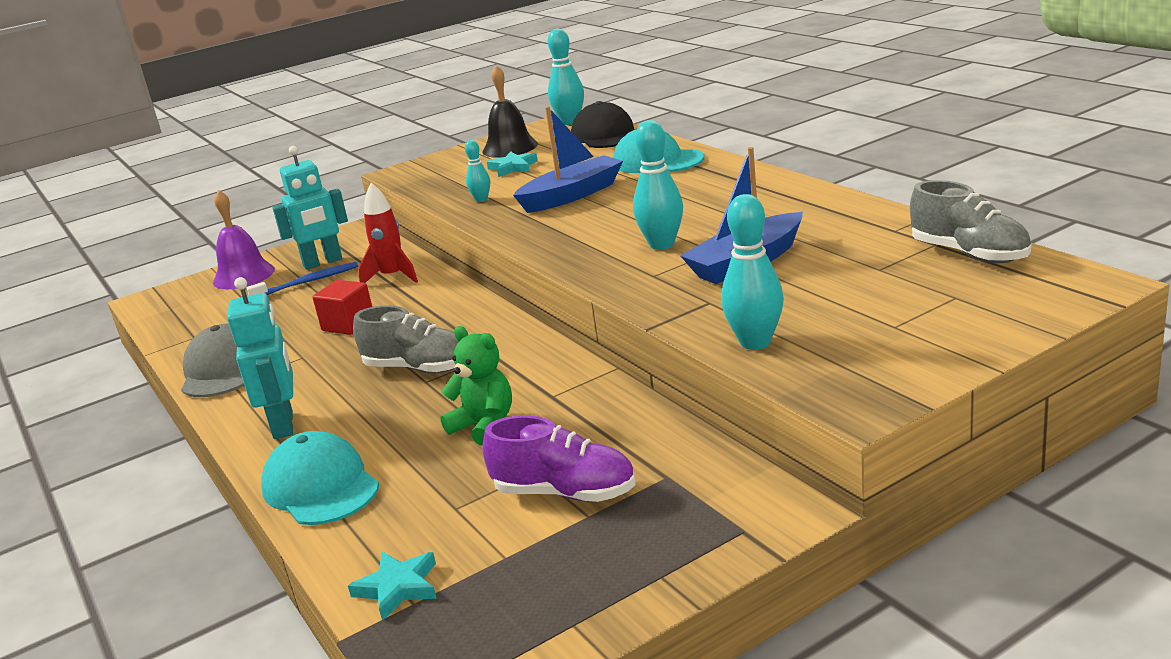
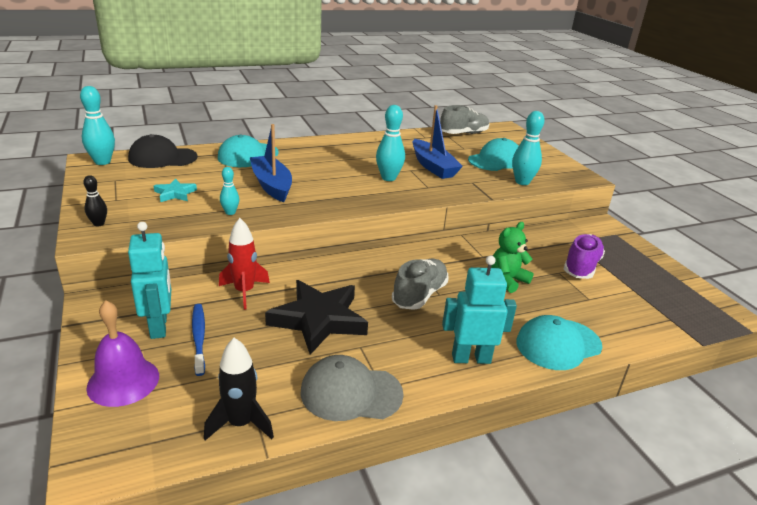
camera: 85 degrees left, 5 degrees up
(186, 333) = (240, 424): none -> black rocket
(348, 324) = (319, 320): red cube -> black star
(398, 587) = (658, 322): turquoise star -> none
(425, 166) = (99, 224): none -> black bowling pin
(510, 148) = (121, 188): black bell -> none
(846, 304) = (495, 160): none -> turquoise cap

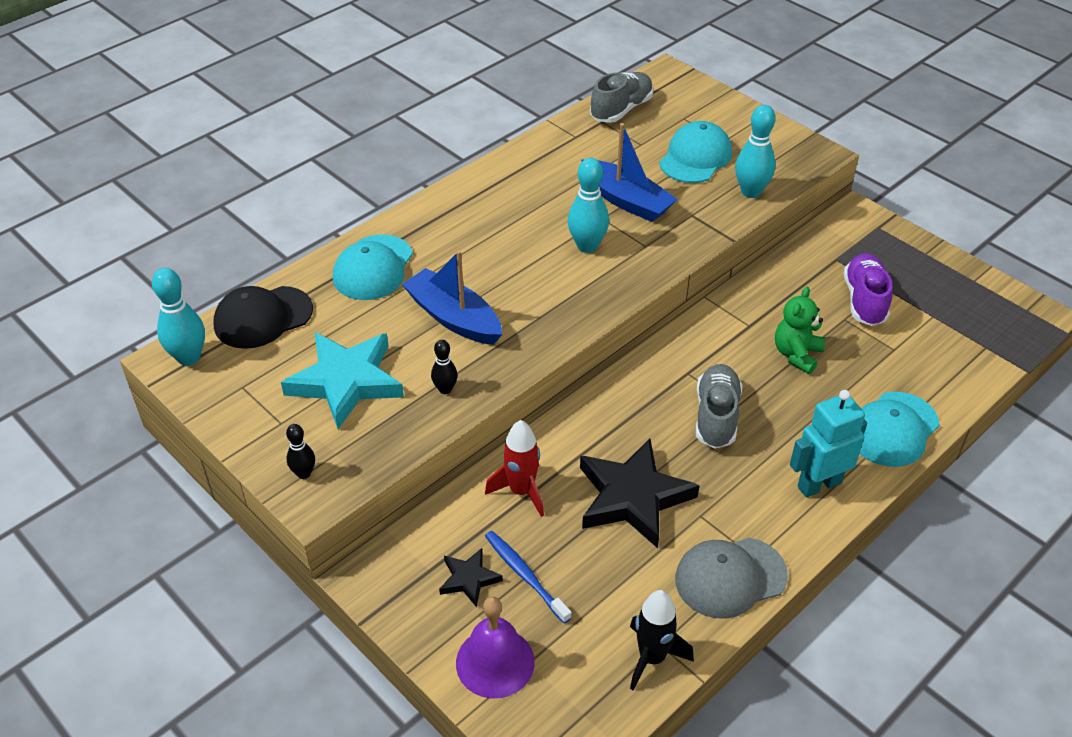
camera: 20 degrees left, 15 degrees up
(159, 326) = (469, 579): turquoise robot -> black star
(175, 193) = (346, 382): turquoise star -> turquoise star, size x2.03
(230, 212) = (445, 389): turquoise bowling pin -> black bowling pin

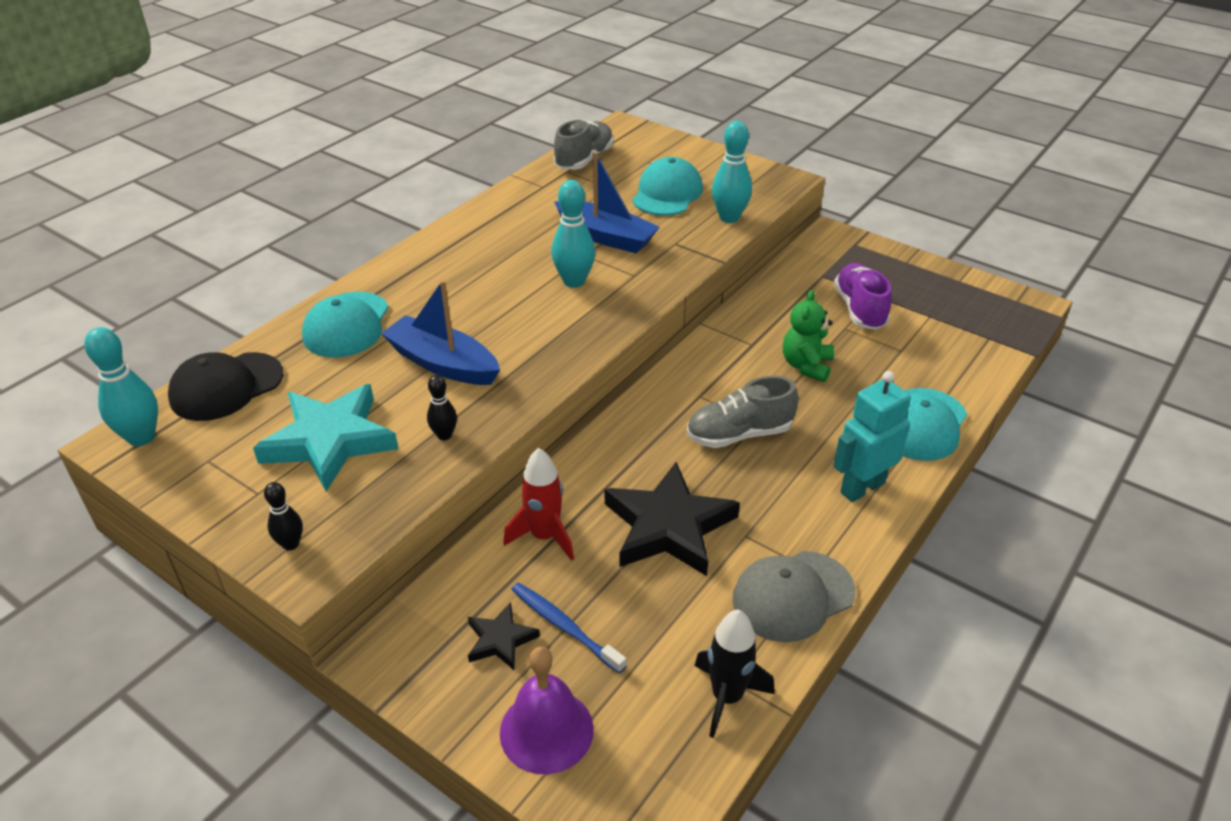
camera: 10 degrees left, 5 degrees down
(716, 416) = (739, 434): grey shoe -> grey shoe turned 105 degrees counterclockwise

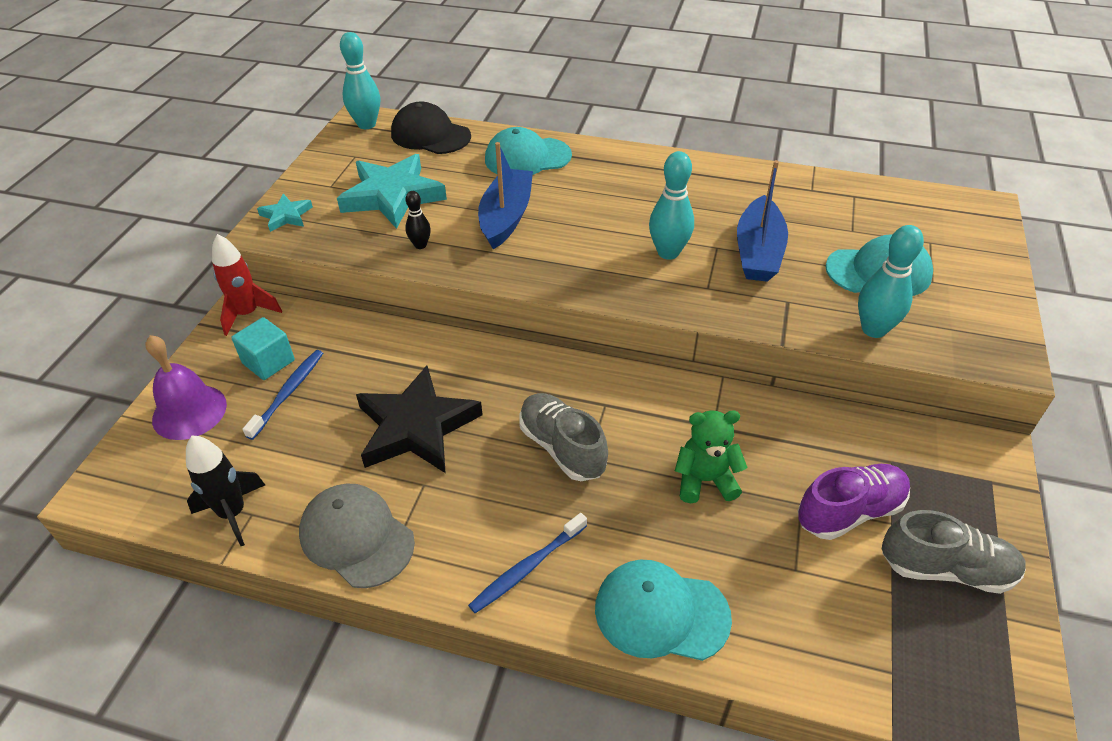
camera: 70 degrees right, 5 degrees up
(291, 544) = (286, 216): black bowling pin -> turquoise star
(500, 640) = (268, 362): black star -> turquoise cube
(544, 536) = (379, 353): red rocket -> red rocket (248, 314)
(584, 160) = (887, 200): grey shoe -> grey shoe (946, 569)
(862, 487) = (526, 568): turquoise robot -> blue toothbrush

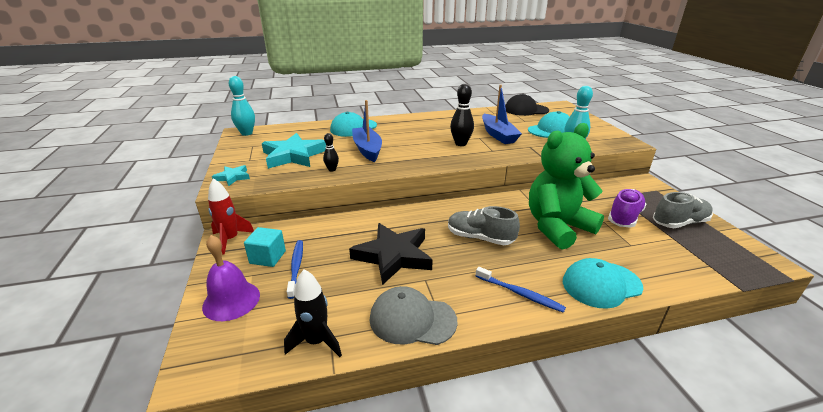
camera: 30 degrees left, 15 degrees down
(430, 135) = (290, 130): black cap -> black cap (526, 110)
(526, 568) = (520, 294): blue toothbrush -> blue toothbrush turned 75 degrees counterclockwise
(668, 252) = (461, 144): turquoise bowling pin -> black bowling pin
(705, 480) = (557, 227): green teddy bear -> green teddy bear, size x1.98

